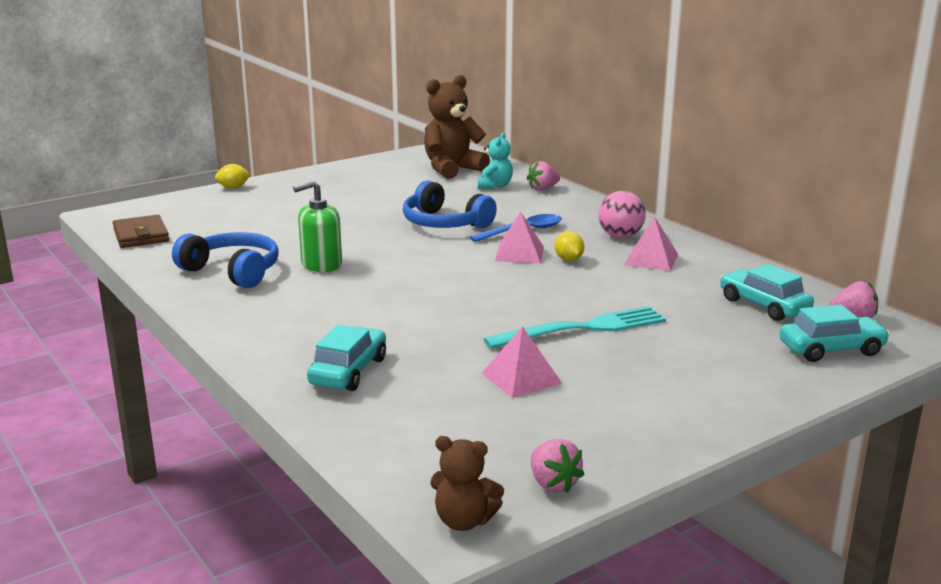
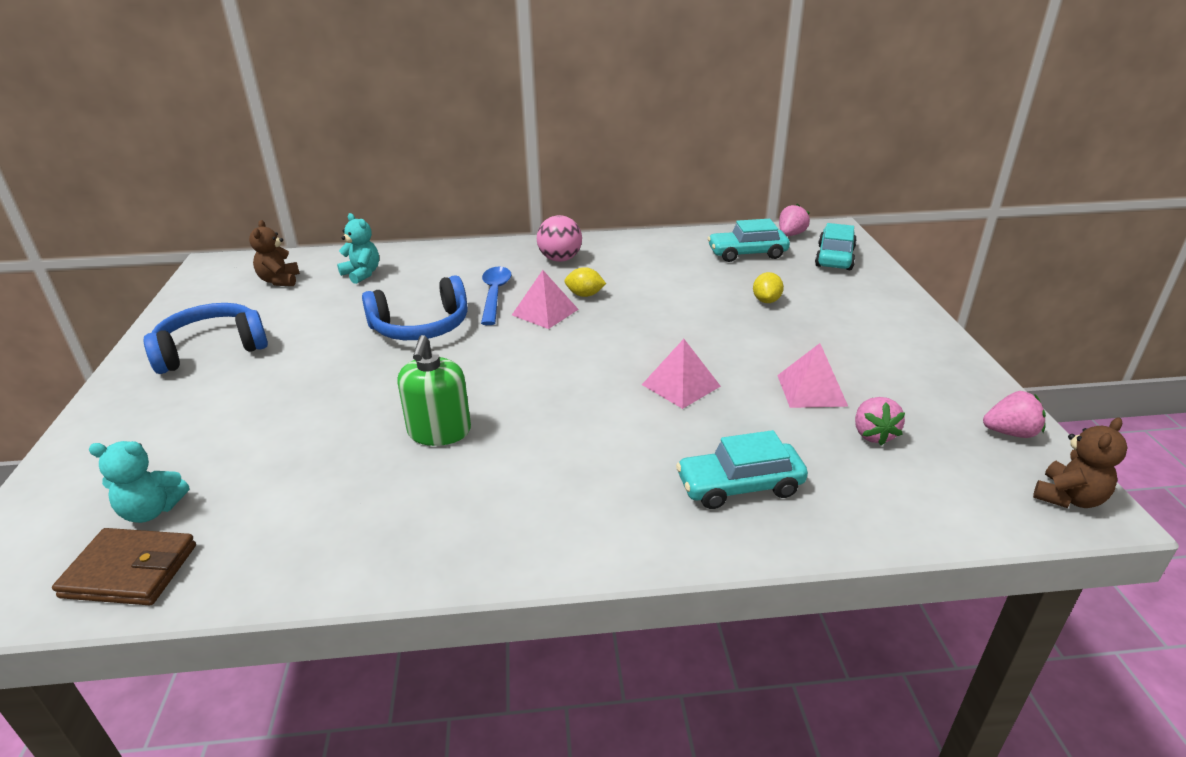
camera: 60 degrees left, 10 degrees up
(187, 223) = (152, 510): none -> turquoise teddy bear
(232, 271) = (381, 507): blue headphones -> blue headphones (211, 349)
(233, 187) = (79, 437): yellow lemon -> yellow lemon (766, 301)
(348, 371) = (740, 486): turquoise car -> turquoise car turned 60 degrees counterclockwise
(452, 169) = (279, 281): brown teddy bear -> brown teddy bear, size x0.55
(542, 189) = (406, 256): pink strawberry -> pink strawberry (873, 434)
(583, 328) = (733, 333): turquoise fork -> none
(651, 259) = (622, 263): pink pyramid -> pink pyramid (681, 385)

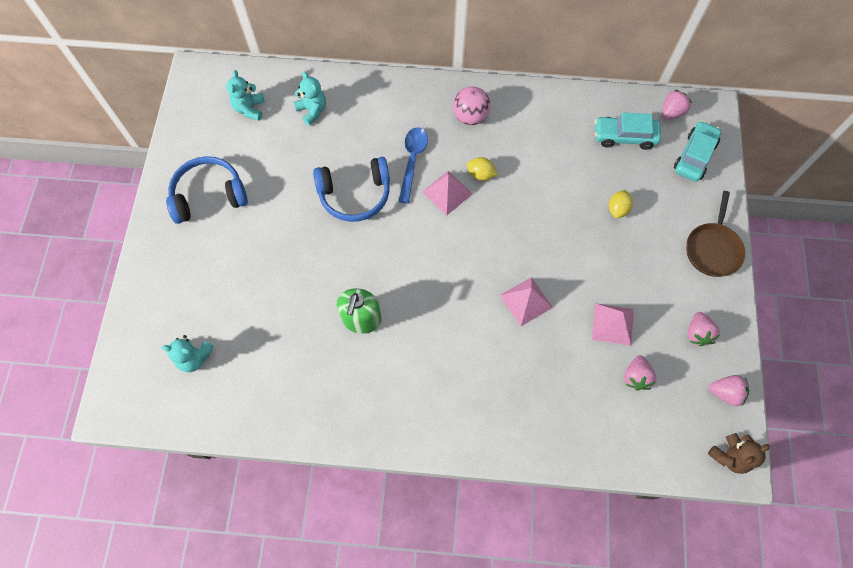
camera: 10 degrees right, 35 degrees up
(130, 571) = (191, 404): brown wallet -> none
(279, 281) = (249, 109): brown teddy bear -> turquoise teddy bear
(740, 486) = (536, 406): turquoise car -> none
(901, 316) = (712, 249): none -> brown pan
(931, 383) = (697, 333): none -> pink strawberry

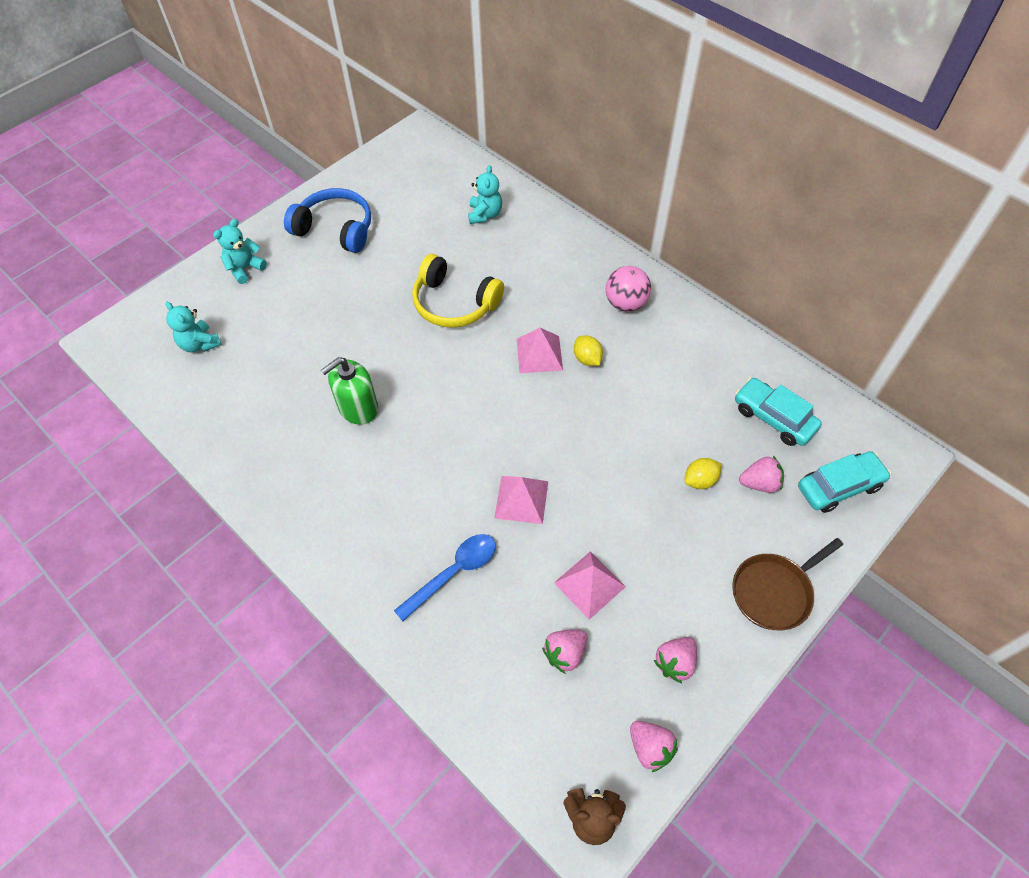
camera: 40 degrees right, 10 degrees down
(249, 109) = (434, 183): turquoise teddy bear -> turquoise teddy bear (245, 269)
(355, 194) = (454, 303): blue headphones -> yellow headphones
(412, 160) = (534, 307): blue spoon -> blue spoon (454, 572)
(671, 112) = (851, 427): pink strawberry -> pink strawberry (759, 483)

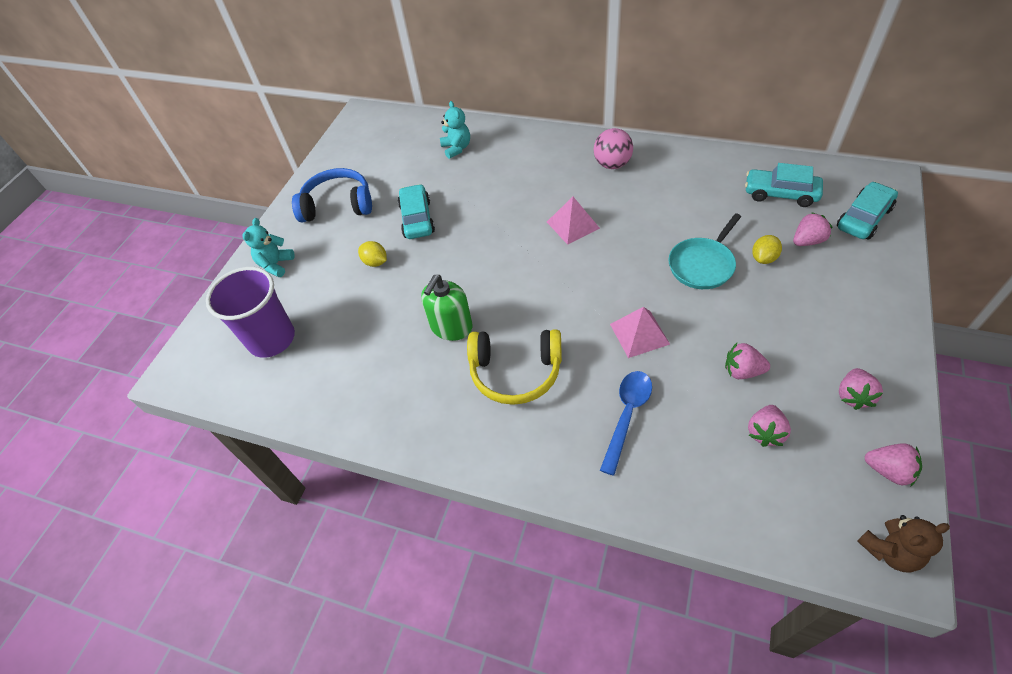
camera: 20 degrees left, 5 degrees down
(200, 344) = (271, 339): turquoise teddy bear -> purple cup
(398, 278) = (417, 219): none -> turquoise car
(454, 303) = (477, 217): yellow headphones -> yellow headphones (515, 372)
(587, 359) = (612, 213): yellow lemon -> yellow lemon (375, 262)
(589, 584) = (742, 371): pink pyramid -> pink strawberry
(634, 458) = (702, 265): none -> turquoise pan
(774, 592) = (880, 309): brown pan -> none

